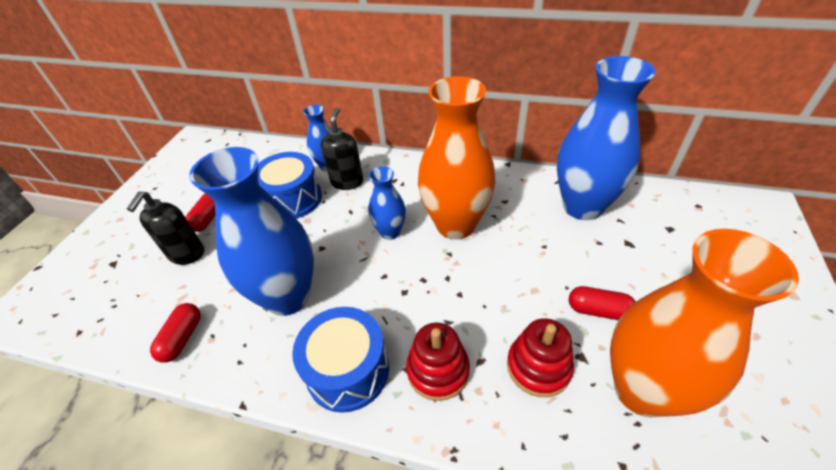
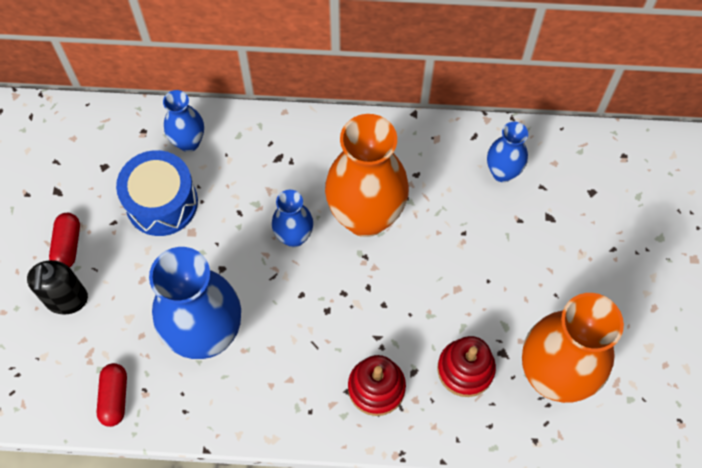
camera: 15 degrees left, 20 degrees up
(347, 182) = (222, 166): black soap dispenser -> none
(348, 370) = (293, 401): blue drum -> none
(582, 206) = (502, 172): blue vase -> blue vase, size x0.51
(598, 310) = (518, 303): red capsule -> none

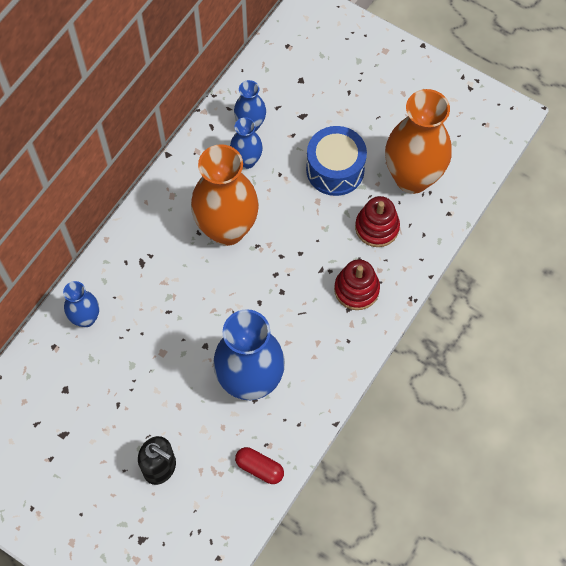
camera: 60 degrees left, 0 degrees up
(68, 245) = (115, 447): red capsule -> none
(161, 203) = (124, 362): blue drum -> blue drum (335, 169)
(294, 237) = (212, 284): blue vase -> blue vase (247, 160)

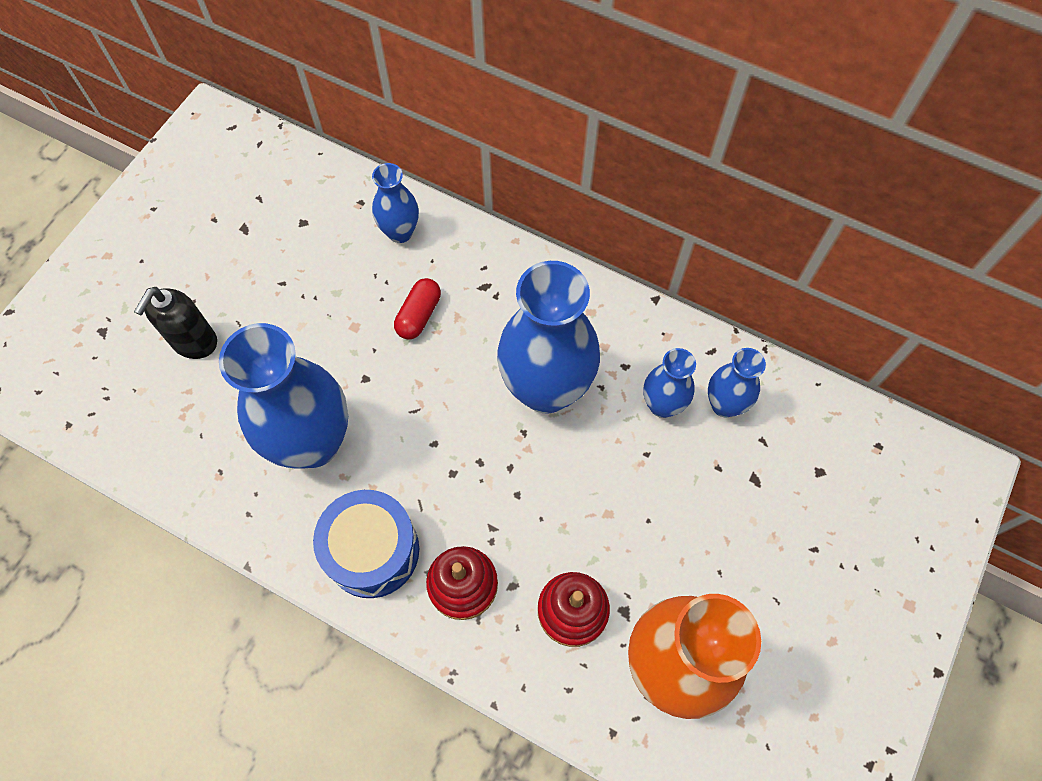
camera: 85 degrees right, 0 degrees up
(227, 229) = (546, 389): orange vase -> blue vase
(259, 468) = (186, 466): red capsule -> red capsule (419, 315)
(335, 169) = (667, 537): blue drum -> blue drum (372, 551)

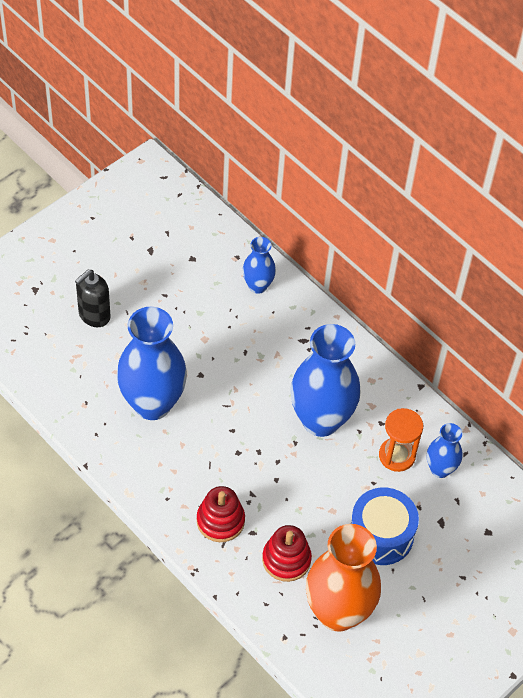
camera: 15 degrees right, 10 degrees down
(372, 551) = (169, 482): blue drum -> blue drum (381, 535)
(419, 315) = (251, 345): red capsule -> none
(662, 405) = (397, 456): blue vase -> orange hourglass

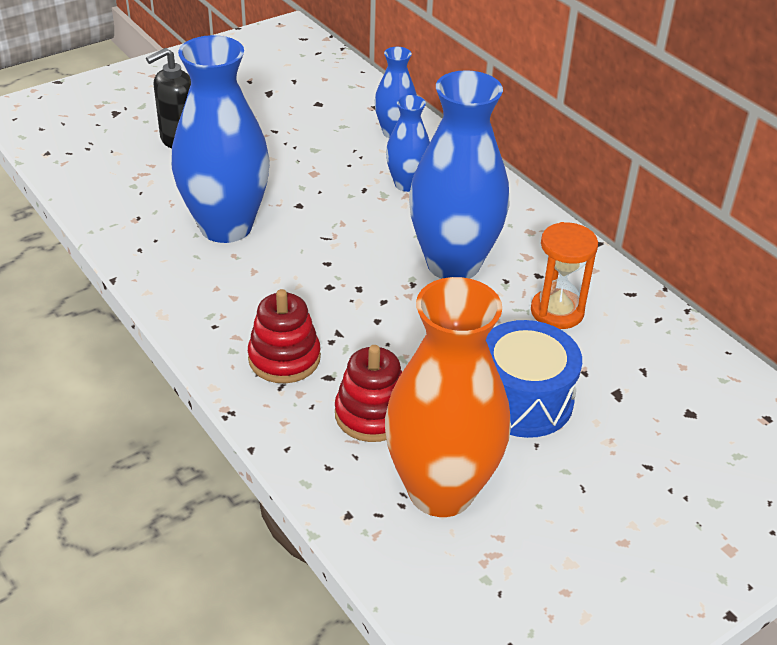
camera: 10 degrees right, 15 degrees down
(440, 469) = (620, 332): blue vase -> blue vase (407, 184)

